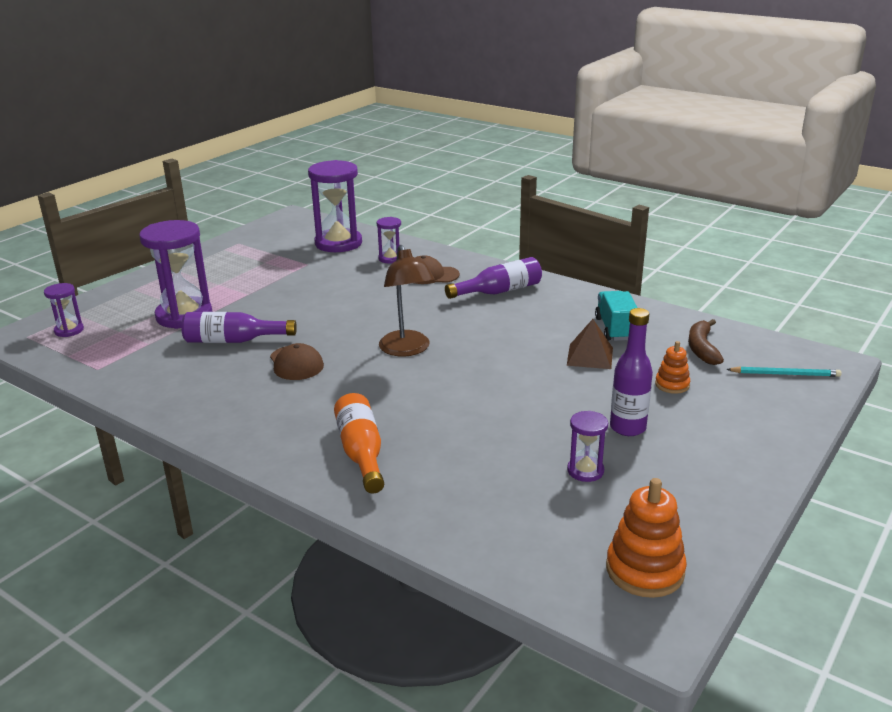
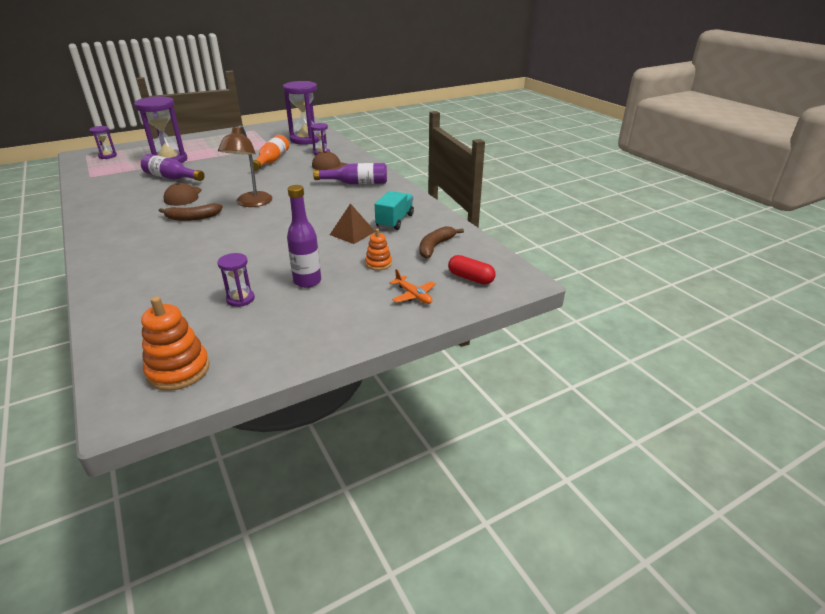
camera: 25 degrees right, 5 degrees up
(360, 389) = (192, 218): none -> brown banana
(361, 453) = (138, 251): orange bottle -> orange bottle (272, 161)
(758, 409) = (413, 295): none -> orange plane
(785, 374) = (470, 278): turquoise pencil -> red capsule

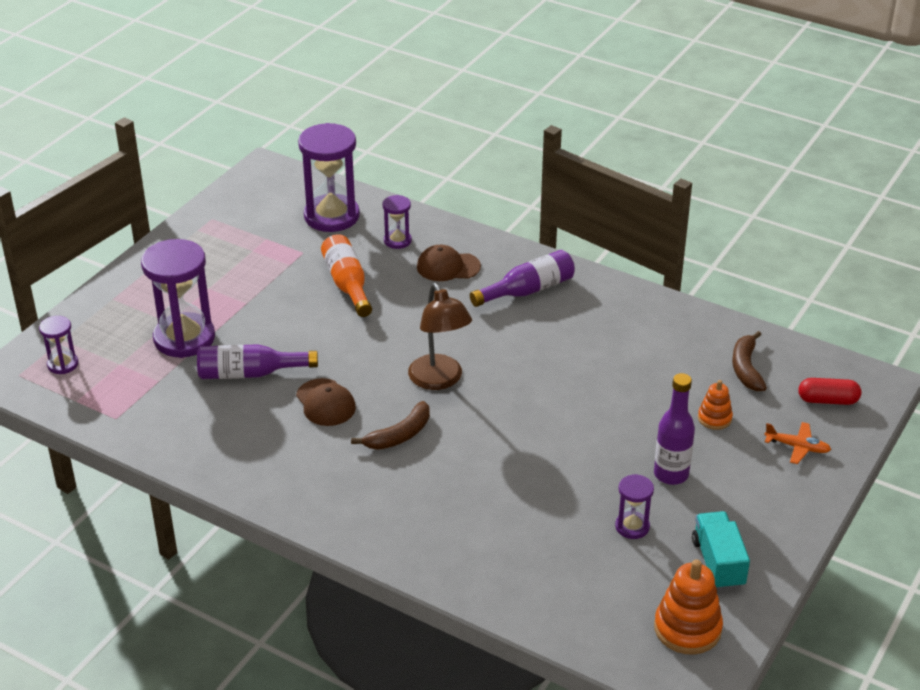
camera: 30 degrees left, 5 degrees up
(352, 233) = (631, 383): brown pyramid -> none
(395, 221) = (656, 343): turquoise truck -> turquoise truck (718, 563)

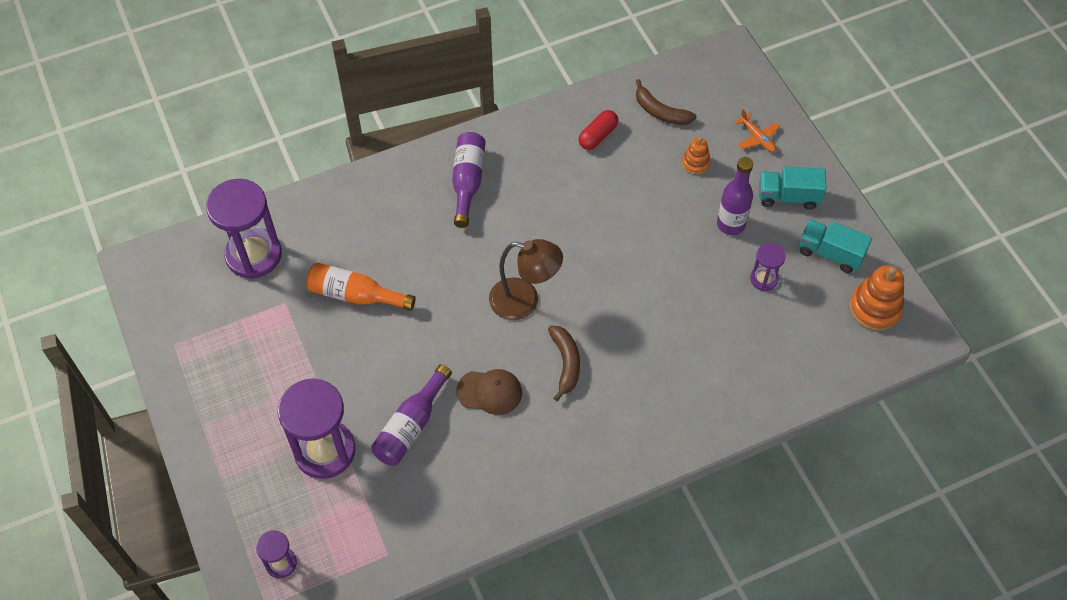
camera: 55 degrees left, 20 degrees up
(397, 241) = (329, 228): purple hourglass -> none
(448, 267) = (393, 215): brown cap -> none
(752, 501) = (788, 197): none -> turquoise truck
(797, 447) = (757, 138): orange plane -> orange plane turned 90 degrees clockwise
(827, 400) = (726, 90): red capsule -> red capsule (598, 136)

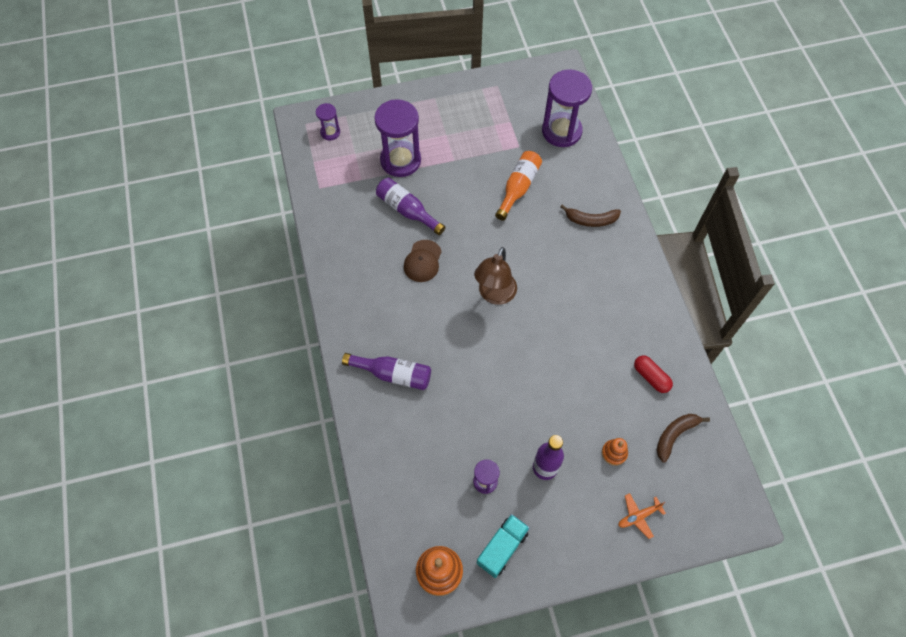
camera: 100 degrees right, 5 degrees up
(467, 182) = (611, 271): purple bottle -> purple bottle (393, 374)
(566, 363) = (435, 314): brown banana -> brown banana (591, 220)
(788, 197) = (568, 527): turquoise truck -> none

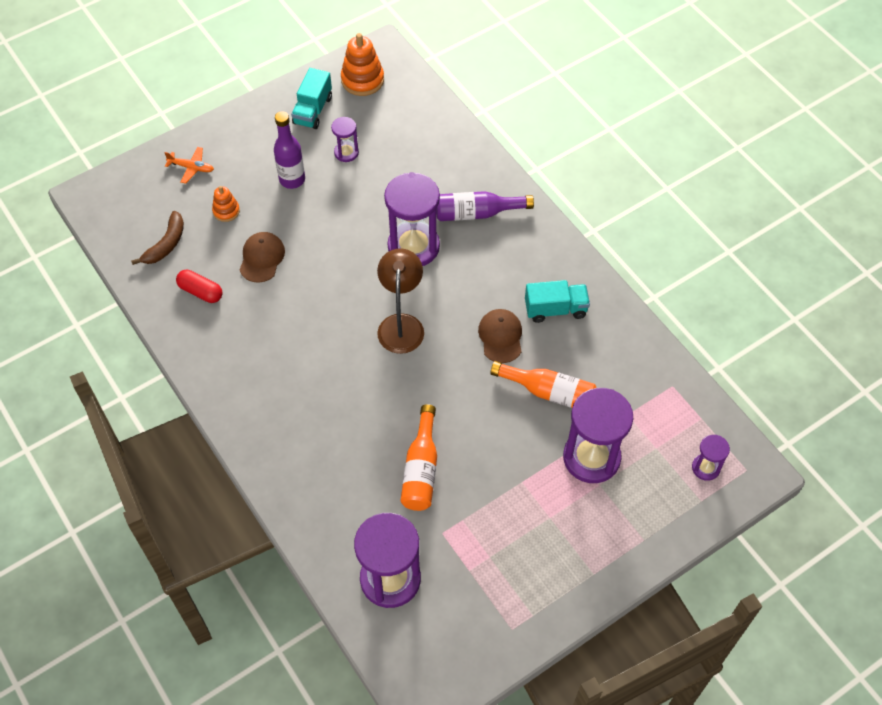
camera: 160 degrees right, 5 degrees down
(371, 269) = (555, 309): none -> turquoise truck
(407, 210) = (549, 392): purple bottle -> orange bottle
(459, 360) = (413, 246): none -> purple hourglass
(591, 220) = (312, 454): brown banana -> none
(592, 392) = (262, 258): none -> brown cap
(638, 516) = (191, 168): orange plane -> orange plane turned 60 degrees clockwise

